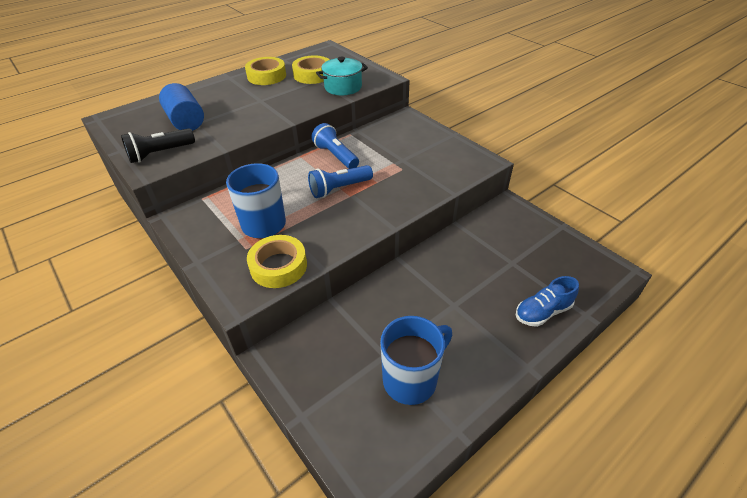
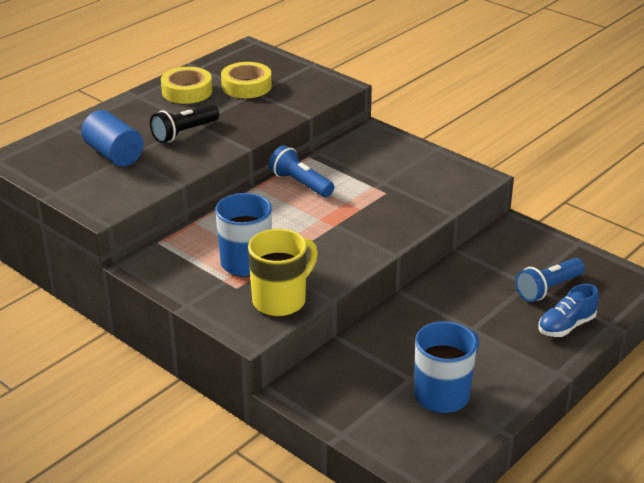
camera: 10 degrees left, 10 degrees down
(160, 153) = (105, 193): black flashlight -> black flashlight (184, 133)
(278, 266) = (281, 300): yellow tape -> yellow mug
(339, 189) = (318, 219): blue flashlight -> blue flashlight (548, 289)
(343, 87) = (292, 100): turquoise pot -> none

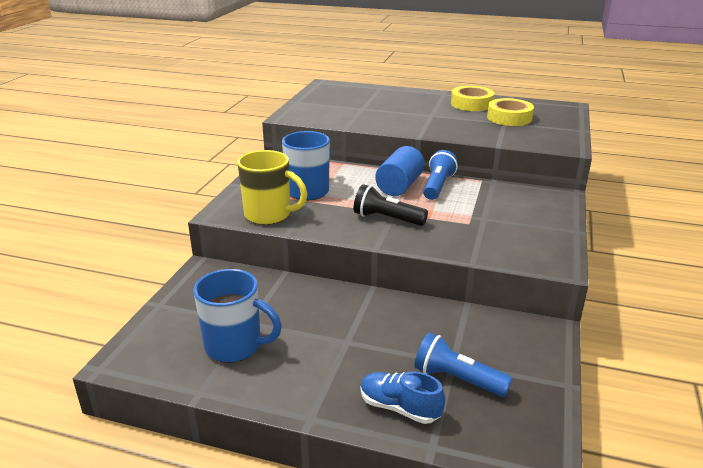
camera: 65 degrees right, 5 degrees down
(114, 154) = (360, 104): blue cylinder -> blue cylinder (399, 186)
(184, 133) = (413, 115): black flashlight -> black flashlight (387, 219)

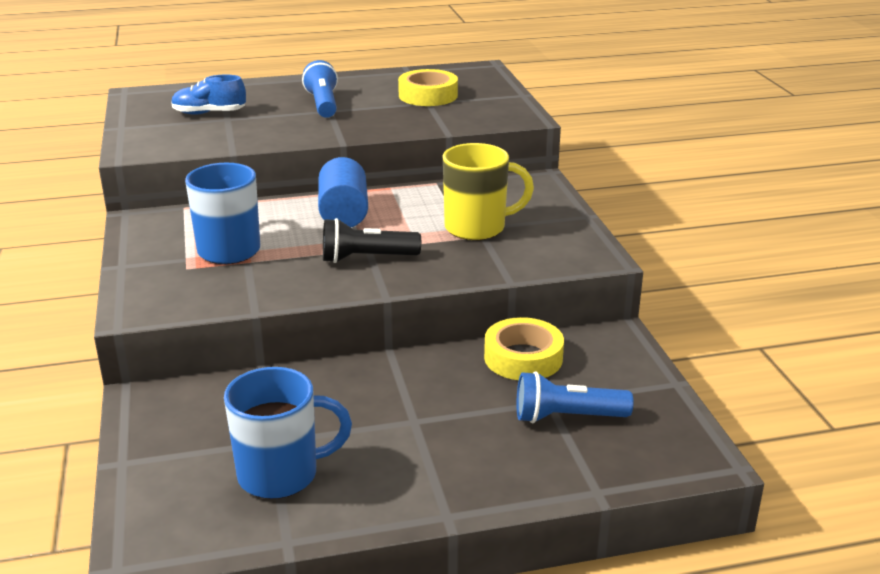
camera: 30 degrees left, 0 degrees up
(269, 215) = (206, 295): yellow mug -> yellow mug (477, 228)
(399, 407) = (533, 468): blue shoe -> blue shoe (209, 113)
(437, 186) = (391, 202): blue flashlight -> blue flashlight (323, 104)
(471, 104) = (365, 86): yellow tape -> yellow tape (523, 358)

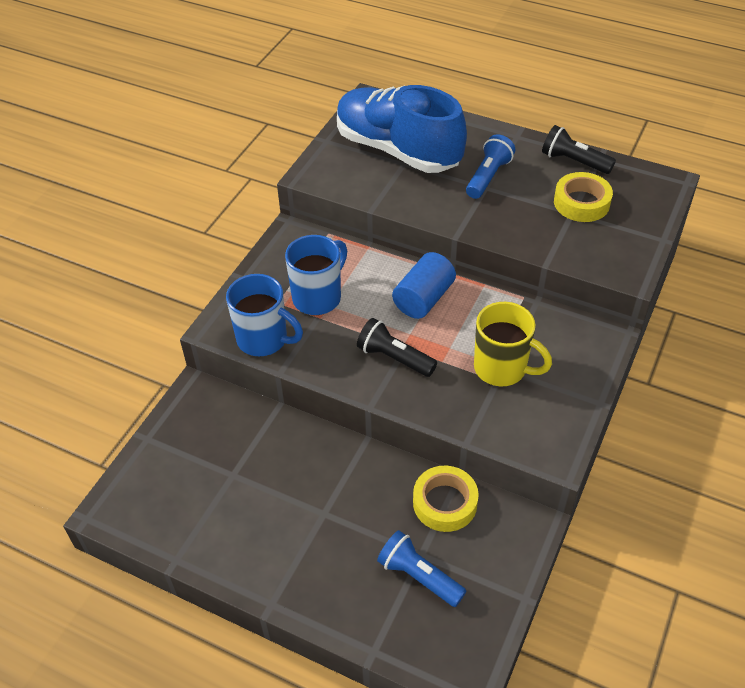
camera: 40 degrees right, 20 degrees up
(209, 113) = (397, 150): blue shoe -> blue shoe, size x2.34
(281, 474) = (215, 505): blue mug -> blue mug (264, 339)
(388, 78) = (574, 161): none -> black flashlight

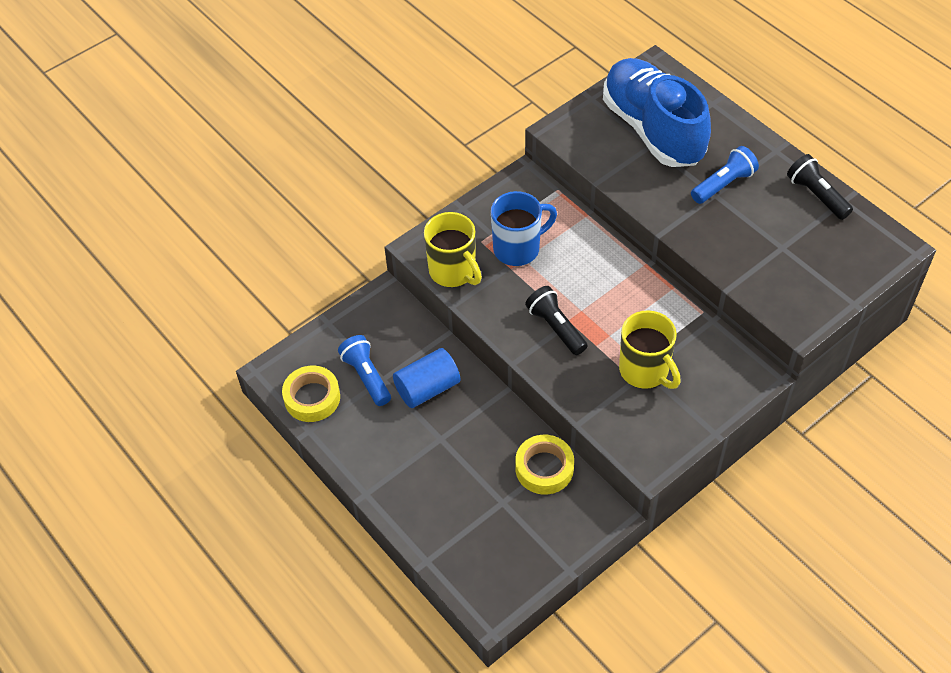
camera: 25 degrees right, 5 degrees up
(264, 339) = (453, 271): blue mug -> yellow mug
(419, 576) = (491, 518): blue flashlight -> blue flashlight (366, 376)
(423, 299) = (610, 282): blue cylinder -> blue cylinder (427, 388)
(581, 203) = (797, 240): yellow tape -> yellow tape (312, 398)

